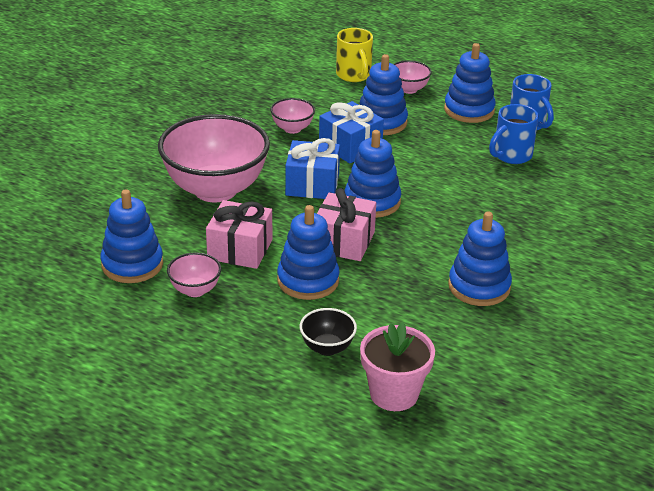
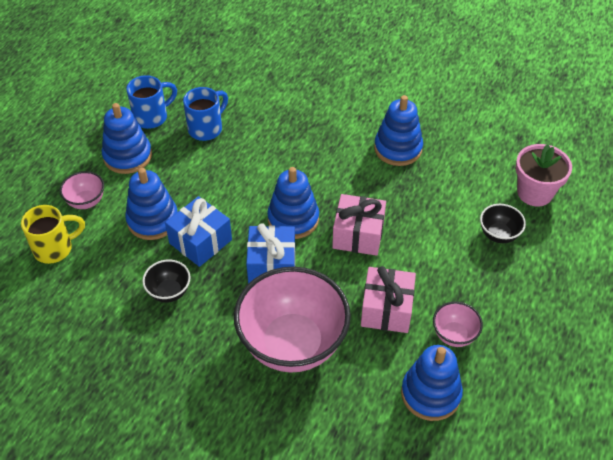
camera: 95 degrees left, 15 degrees up
(292, 129) = (169, 292): pink bowl -> black bowl
(308, 280) = (418, 255): blue stacking toy -> none
(511, 155) = (206, 128): blue mug -> blue mug turned 90 degrees counterclockwise

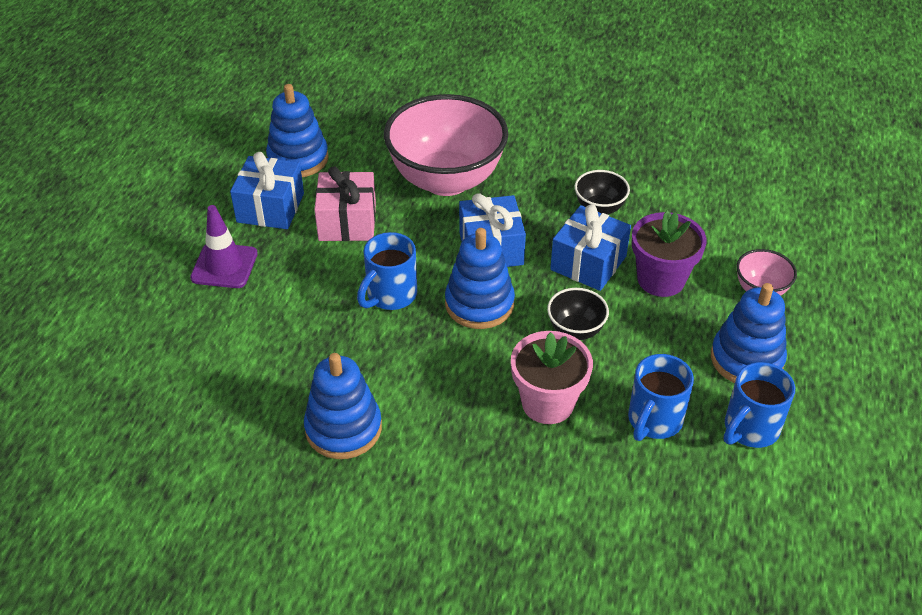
camera: 170 degrees right, 5 degrees down
(55, 248) = (759, 234): yellow mug -> none
(153, 220) = (661, 279): blue stacking toy -> purple flower pot
(358, 235) = (390, 295): pink gift -> blue mug
(454, 335) = (270, 208): pink bowl -> blue gift
(488, 279) = (224, 266): none -> purple traffic cone
(498, 235) = (202, 319): black bowl -> black bowl (575, 330)
(534, 193) = (139, 384): pink flower pot -> pink flower pot (547, 403)

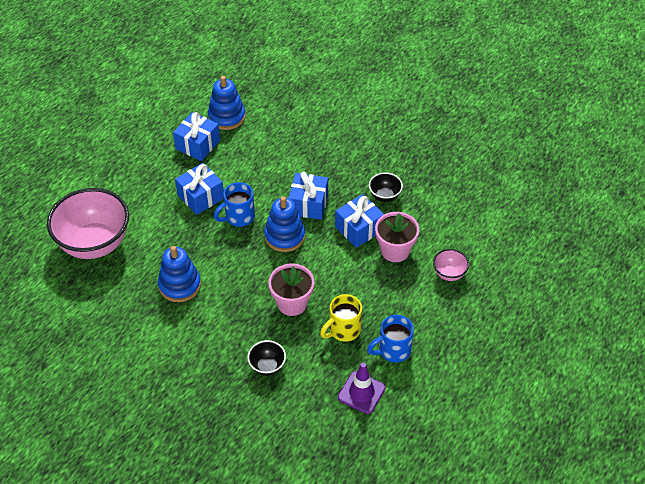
camera: 20 degrees right, 5 degrees up
(224, 266) = (158, 174): purple traffic cone -> purple traffic cone (361, 392)
(312, 281) = (201, 197): none -> blue gift
(347, 222) = (236, 165): pink gift -> none
(446, 180) = (305, 153): pink bowl -> pink bowl (94, 244)
(575, 330) = (329, 267): black bowl -> black bowl (267, 366)
(653, 421) = (343, 330): blue mug -> yellow mug
(661, 279) = (395, 250): purple flower pot -> pink flower pot
(746, 359) = (415, 311): blue stacking toy -> none

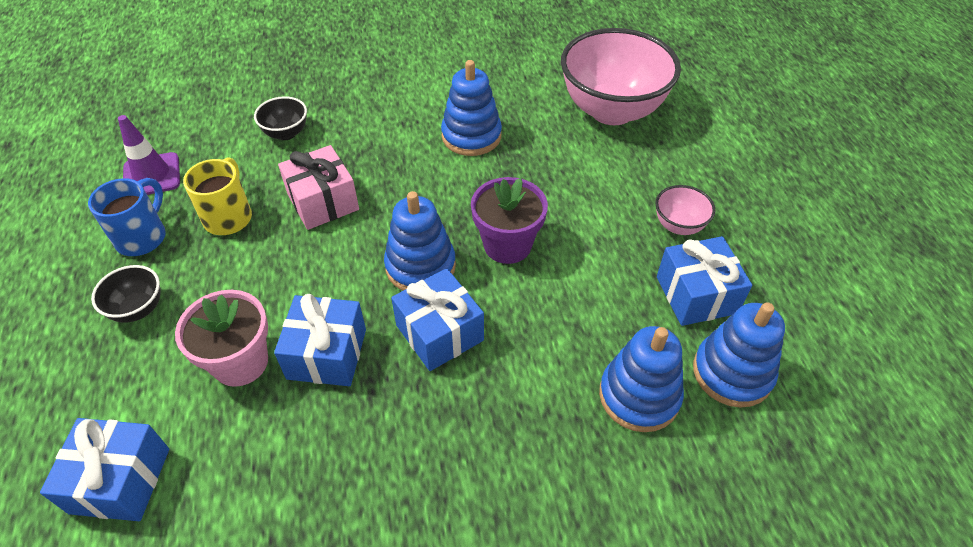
camera: 135 degrees right, 0 degrees up
(201, 197) = (586, 233): blue gift -> blue gift (120, 480)
(238, 217) = (507, 245): blue mug -> purple flower pot
(267, 134) = (639, 396): none -> blue stacking toy
(292, 303) = (323, 202): pink flower pot -> pink gift
(384, 196) = (335, 442): black bowl -> black bowl (138, 309)
(449, 274) = (122, 390): pink bowl -> pink bowl (678, 225)

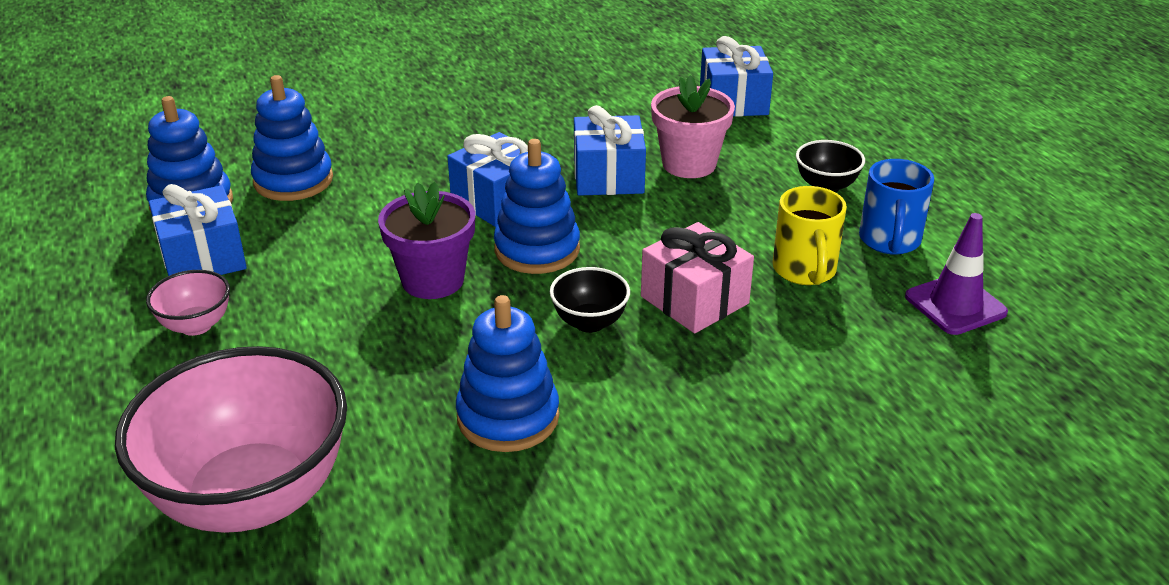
camera: 170 degrees right, 15 degrees down
(286, 133) = (815, 385): black bowl -> black bowl (589, 322)

